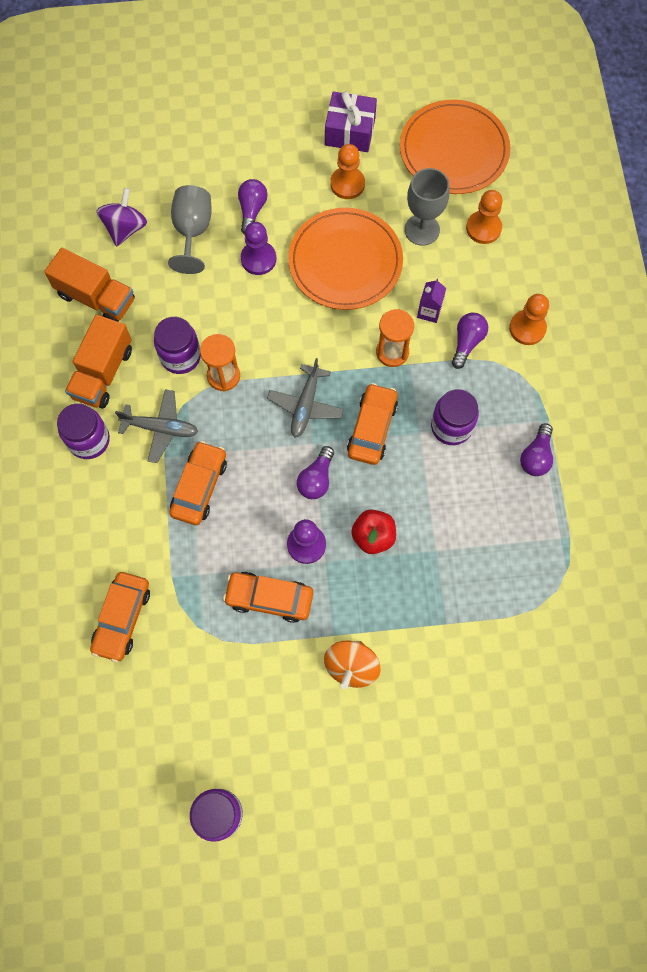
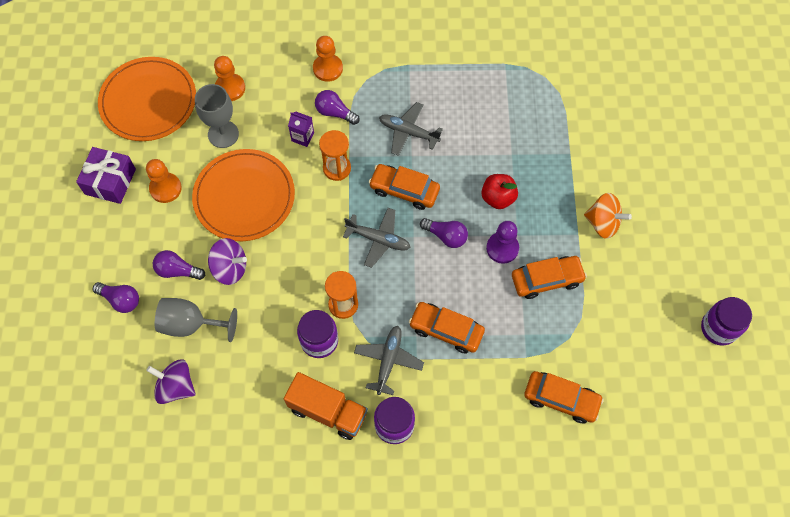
camera: 85 degrees left, 5 degrees down
(96, 298) = (247, 416): orange truck -> none
(258, 259) = (230, 268): purple pawn -> purple spinning top
(269, 598) = (547, 280): orange car -> orange car turned 120 degrees counterclockwise
(451, 426) = (408, 132): purple jar -> grey plane
(536, 456) = (438, 77): purple light bulb -> purple light bulb (121, 300)

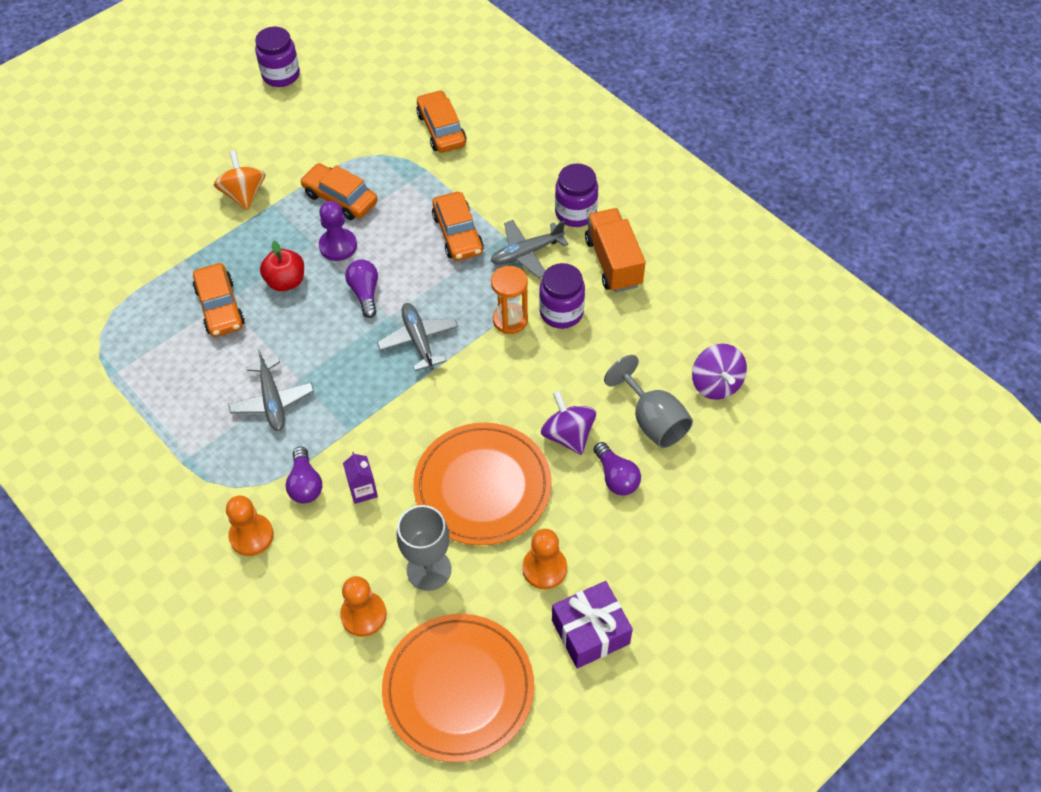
camera: 130 degrees left, 10 degrees down
(121, 300) = (694, 500): purple light bulb -> none
(337, 168) = (372, 431): orange hourglass -> none
(404, 190) = (345, 357): orange car -> orange car (220, 307)

